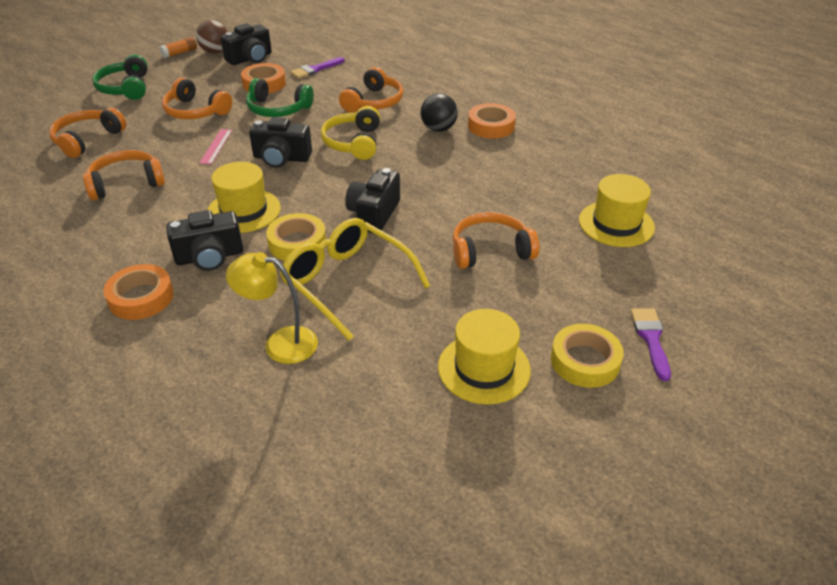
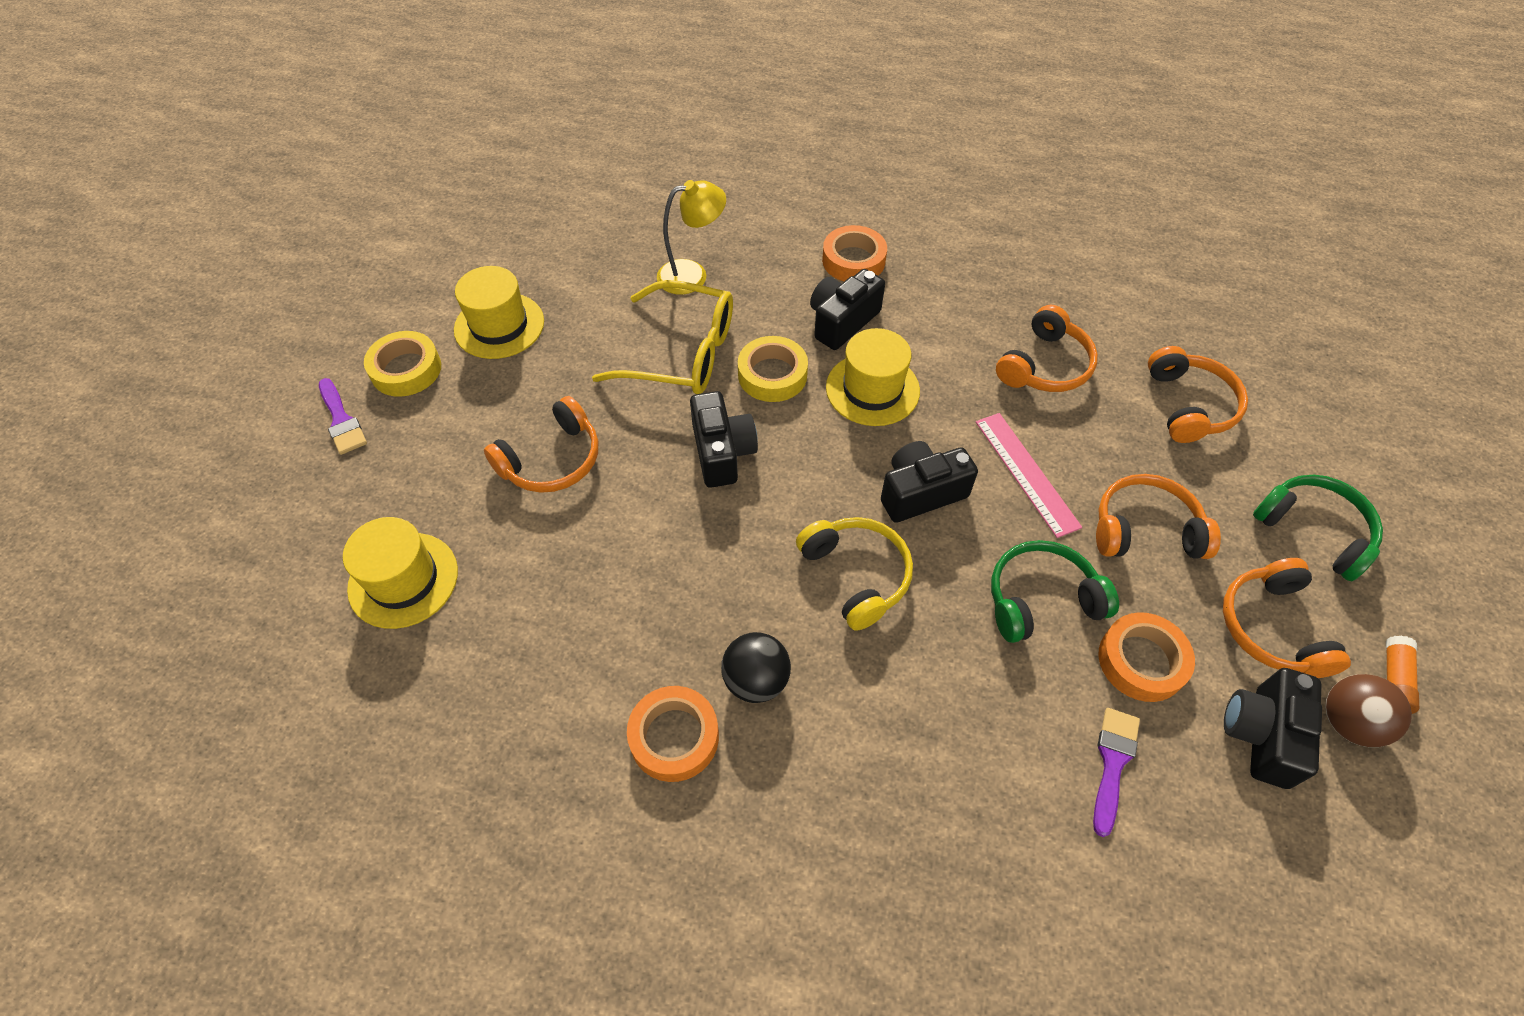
camera: 150 degrees right, 15 degrees up
(216, 146) = (1026, 473): pink ruler -> pink ruler, size x1.53
(374, 102) = (916, 706): orange headphones -> orange headphones (1271, 627)

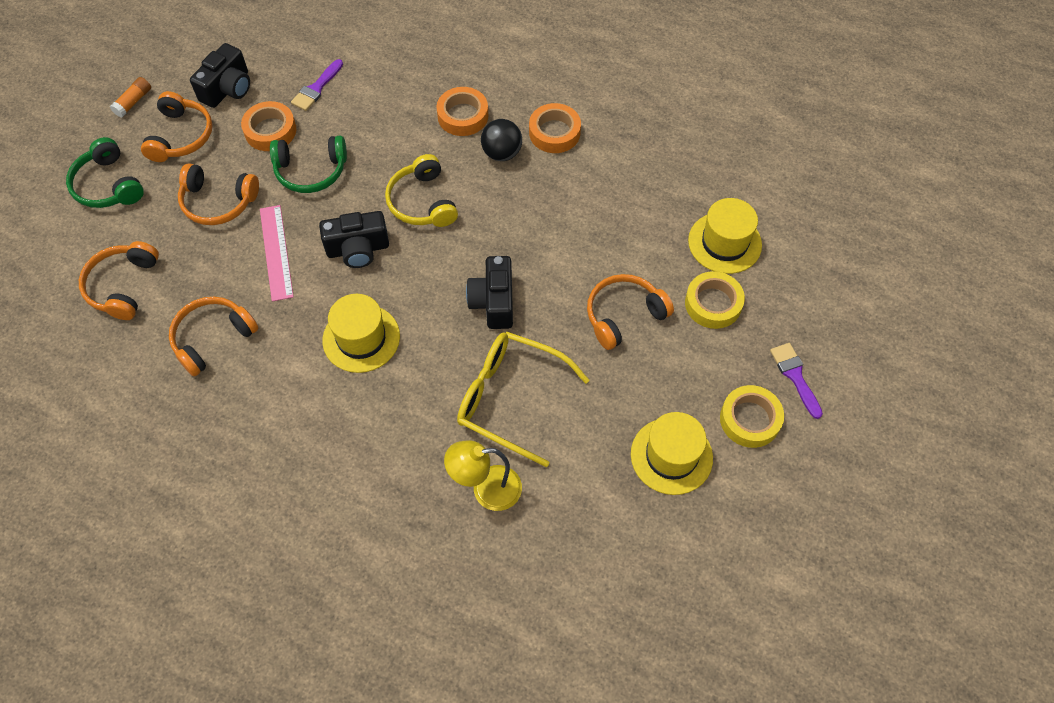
camera: 170 degrees left, 5 degrees up
(772, 375) = (438, 364): yellow tape -> yellow tape (713, 304)
(842, 321) = (363, 410): black camera -> none
(853, 260) = (327, 482): orange tape -> orange tape (463, 116)
(1348, 722) = (176, 87): brown ball -> none

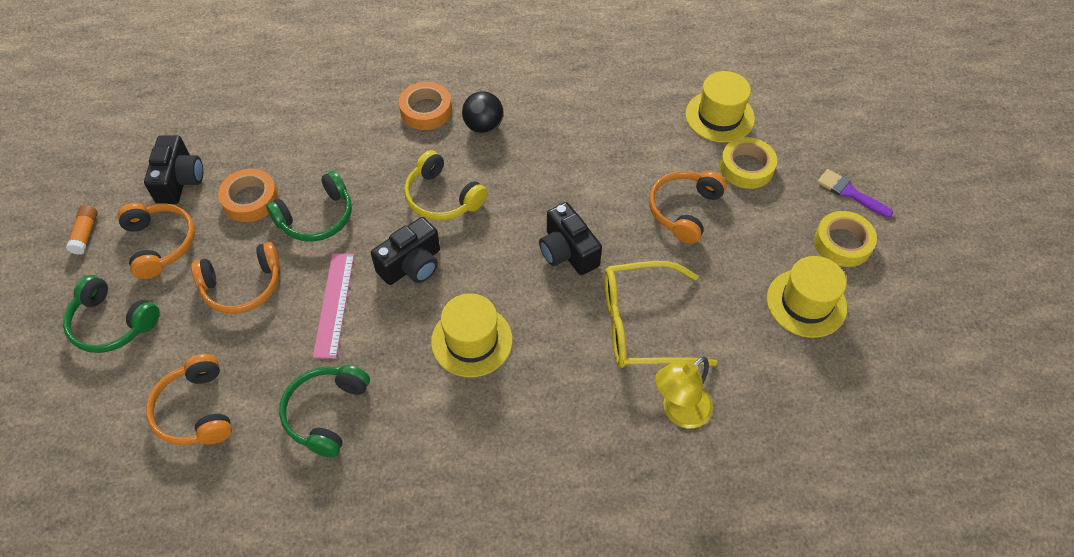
camera: 30 degrees left, 5 degrees down
(212, 338) = (326, 413): orange headphones -> green headphones
(276, 252) = (334, 304): pink ruler -> pink ruler turned 45 degrees clockwise
(316, 88) = (270, 144): purple brush -> none
(554, 132) = (517, 90): orange tape -> none

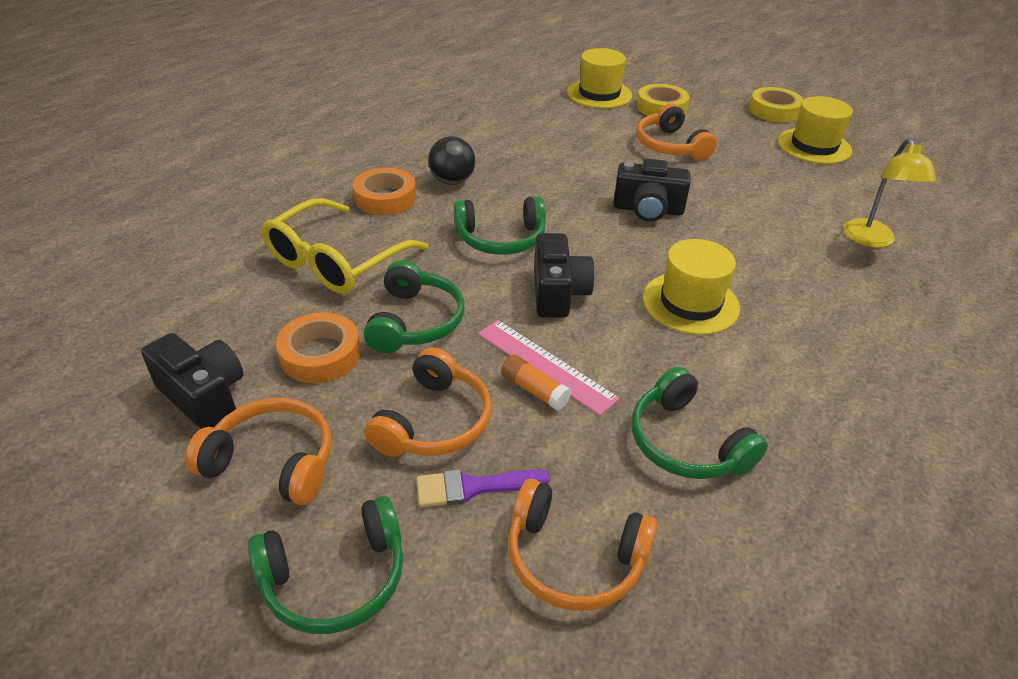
camera: 50 degrees left, 15 degrees down
(85, 234) = (146, 530): orange glue stick -> orange glue stick (534, 390)
(442, 198) = (501, 239): yellow headphones -> green headphones
(642, 325) = (765, 214): yellow glasses -> yellow glasses (336, 261)
(849, 193) = (732, 89): purple brush -> purple brush (473, 487)

